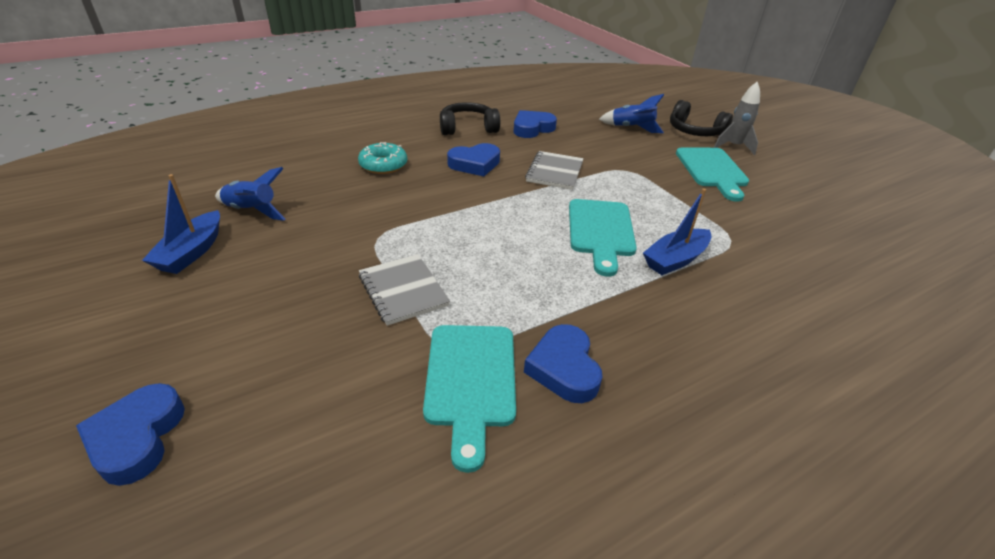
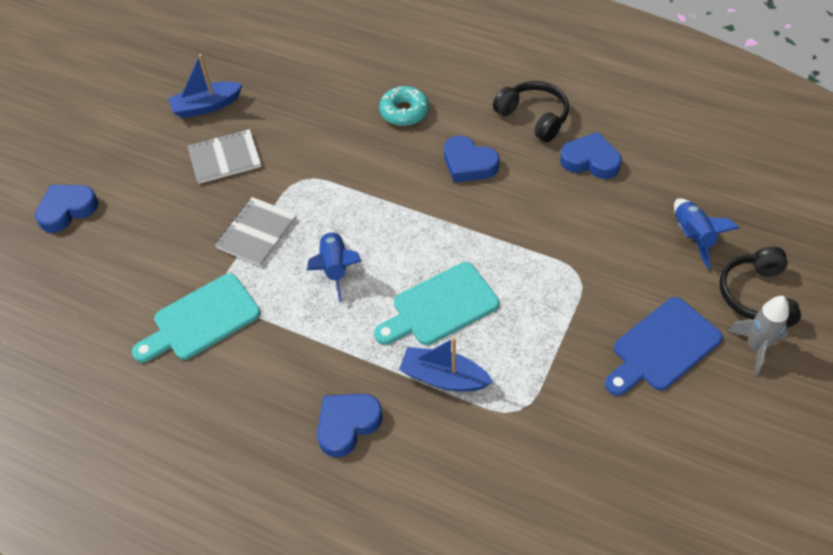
camera: 60 degrees right, 15 degrees up
(252, 211) = (272, 94): blue rocket -> blue rocket (335, 268)
(554, 172) = (514, 224): grey notebook -> grey notebook (225, 158)
(564, 368) = (248, 362): blue heart -> blue heart (347, 425)
(712, 170) = (662, 347): turquoise cutting board -> blue cutting board

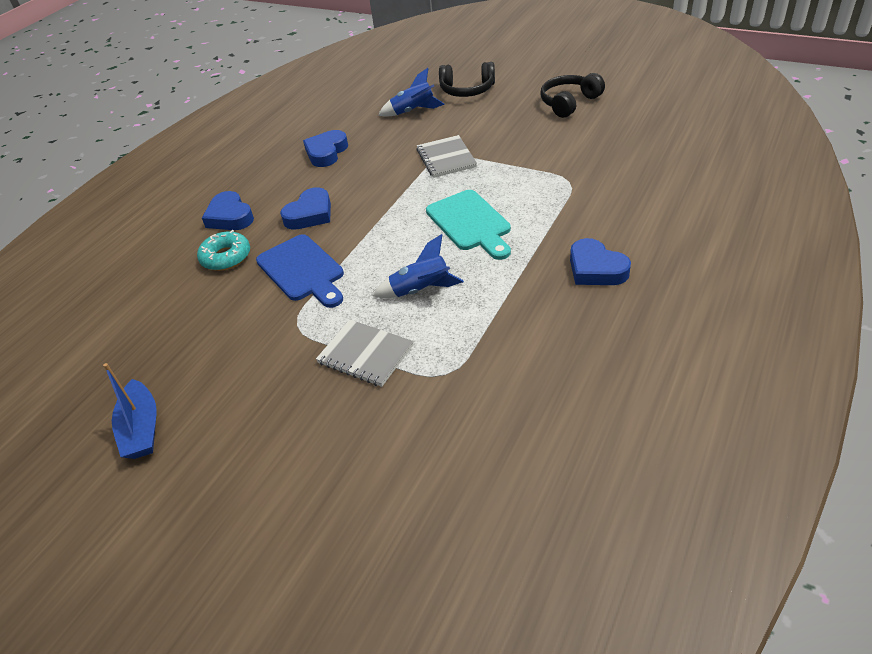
camera: 85 degrees left, 10 degrees down
(67, 210) = (283, 570): blue heart -> blue heart (230, 217)
(201, 320) = (481, 387): turquoise cutting board -> none
(225, 158) = (241, 397): grey notebook -> grey notebook (446, 158)
(443, 377) = (542, 218): blue boat -> none
(533, 117) = (266, 180): black headphones -> black headphones (569, 103)
(662, 347) = (510, 123): blue cutting board -> blue cutting board (303, 270)
(756, 348) = (509, 91): grey rocket -> none

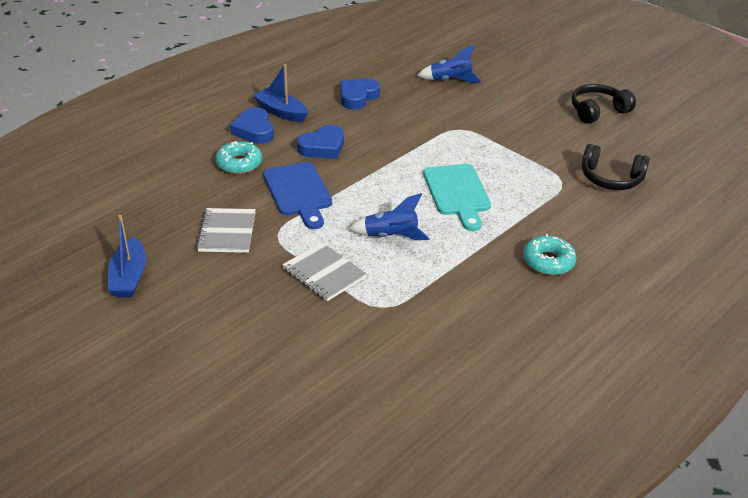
camera: 10 degrees right, 5 degrees down
(252, 189) = (281, 112): none -> blue boat
(446, 158) = (461, 131): grey notebook -> grey notebook (227, 232)
(467, 90) = (508, 74): black headphones -> black headphones (610, 178)
(596, 269) = (548, 261): blue heart -> turquoise donut

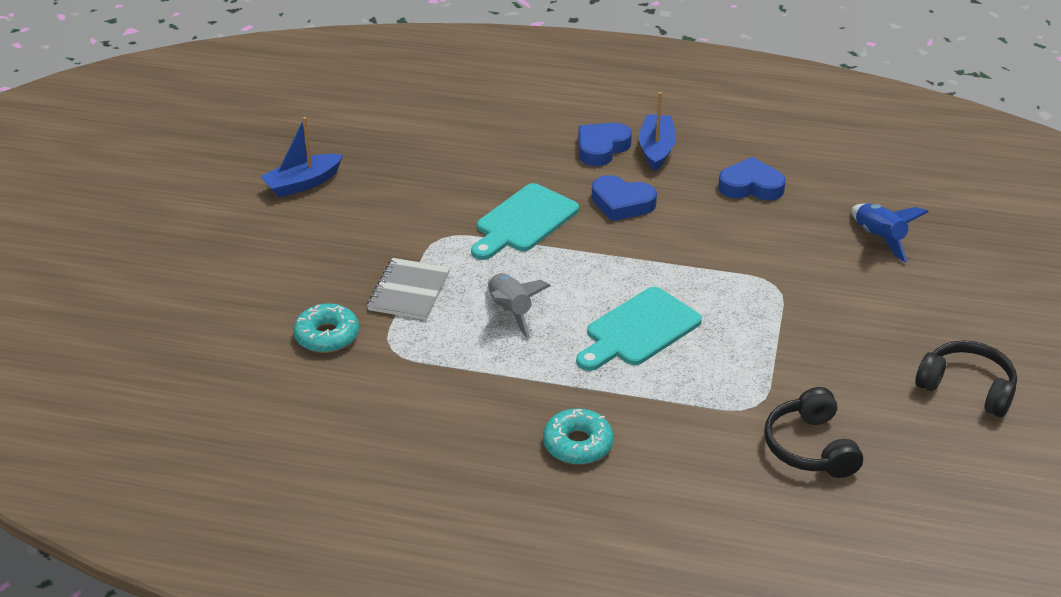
camera: 60 degrees right, 0 degrees up
(227, 232) = (416, 207): grey notebook -> none
(239, 163) = (533, 165): turquoise donut -> turquoise donut (327, 336)
(299, 192) = (524, 222): blue cutting board -> turquoise cutting board
(391, 236) = (510, 311): blue rocket -> grey rocket

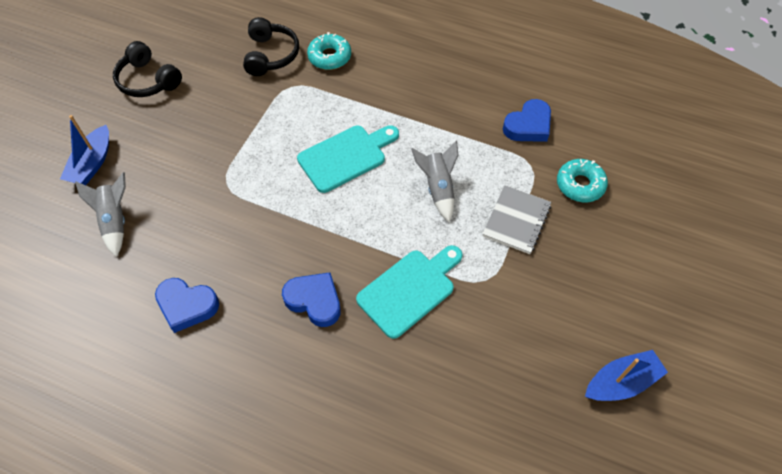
camera: 170 degrees left, 20 degrees up
(577, 444) = (412, 76): turquoise donut -> turquoise donut (329, 57)
(601, 148) = (308, 392): blue heart -> blue heart (528, 126)
(656, 149) = (253, 379): blue boat -> blue boat (92, 163)
(879, 239) = (115, 221): blue rocket -> grey rocket

